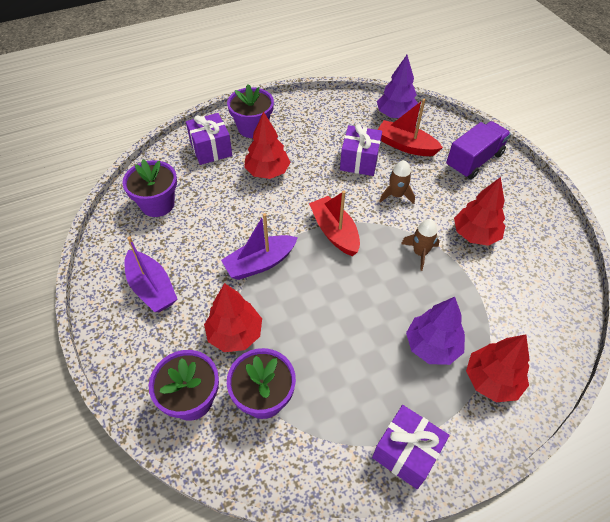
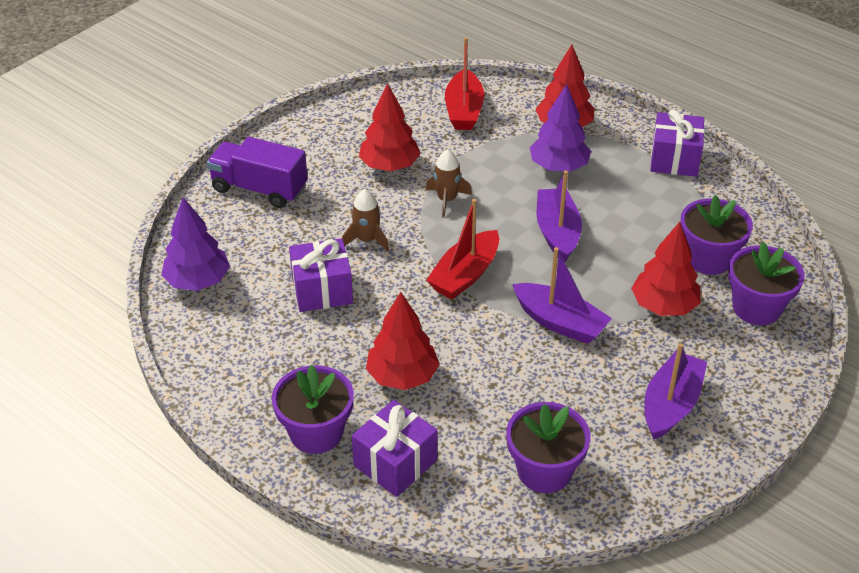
camera: 115 degrees left, 10 degrees down
(350, 305) = (557, 232): none -> purple boat
(405, 145) = (263, 255): red boat -> red boat (464, 110)

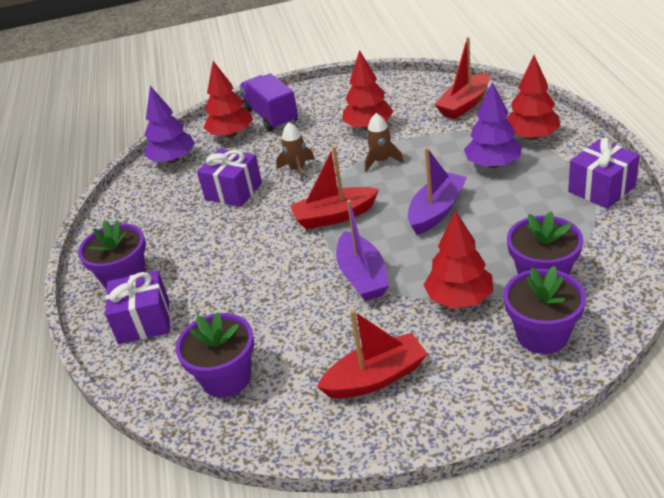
camera: 45 degrees right, 5 degrees down
(402, 376) = (215, 267): red tree -> red tree (231, 134)
(671, 404) = (376, 378): purple boat -> red boat

